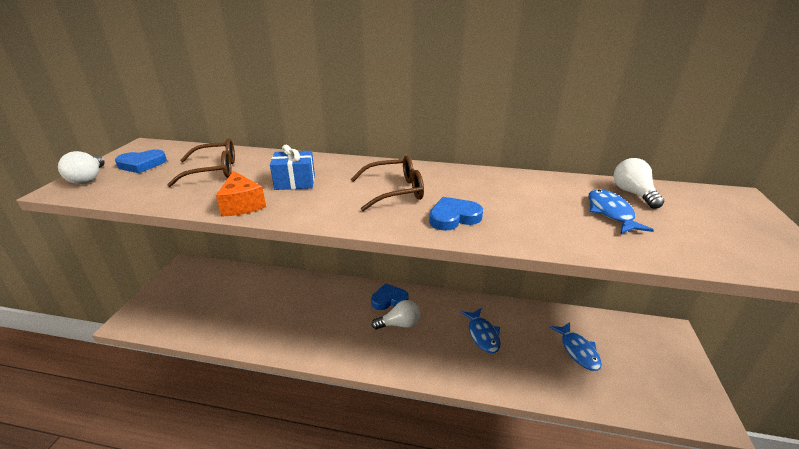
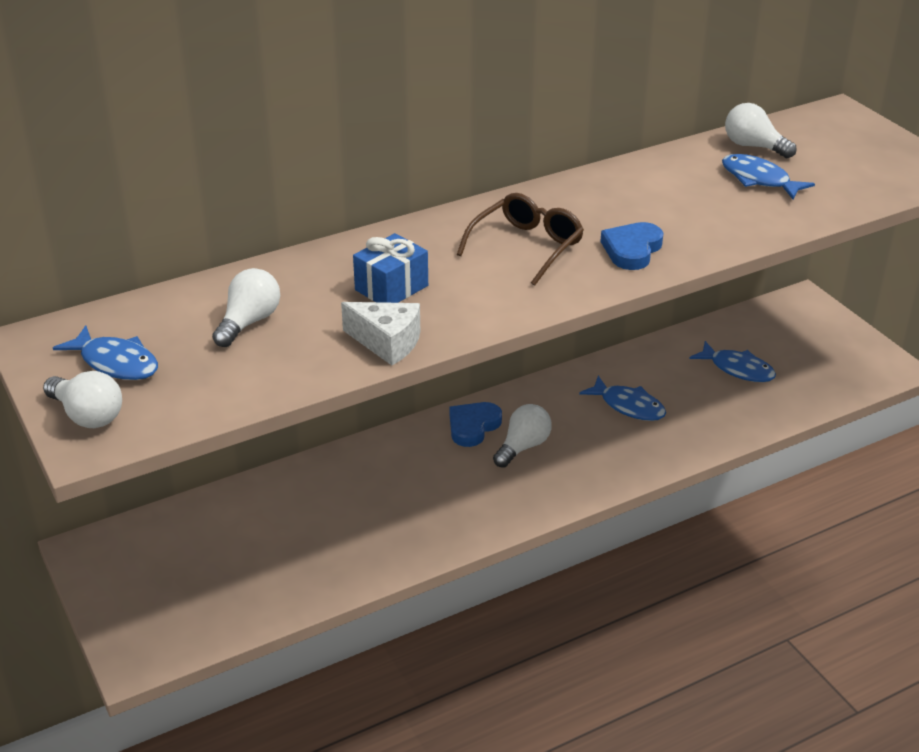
camera: 40 degrees left, 5 degrees up
(142, 164) = (116, 363): blue heart -> blue fish
(214, 170) = (249, 322): brown glasses -> white light bulb
(242, 205) = (387, 343): orange cheese -> white cheese

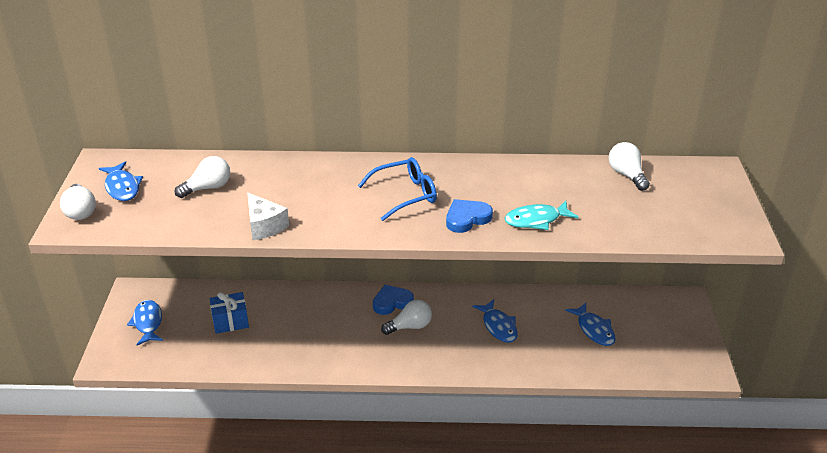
camera: 30 degrees right, 0 degrees up
(391, 288) = (302, 194): blue gift -> blue gift (230, 321)
(527, 247) = (405, 195): brown glasses -> blue glasses
(712, 226) = (536, 220): none -> turquoise fish
(759, 180) = (604, 199): blue fish -> blue fish (148, 323)

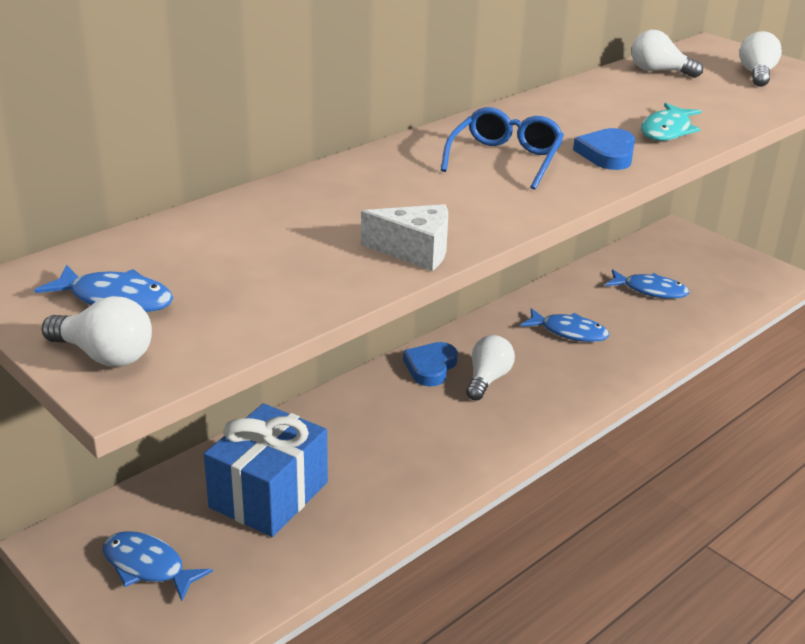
camera: 45 degrees left, 5 degrees down
(208, 188) = (253, 247): white light bulb -> white light bulb (756, 74)
(230, 321) = (269, 495): blue gift -> blue gift, size x1.65

